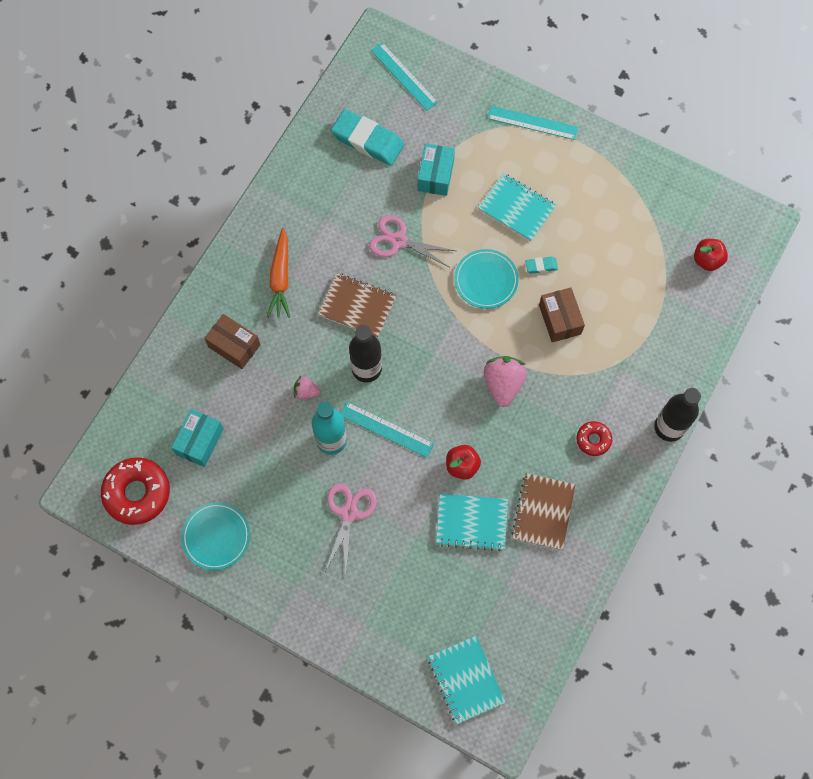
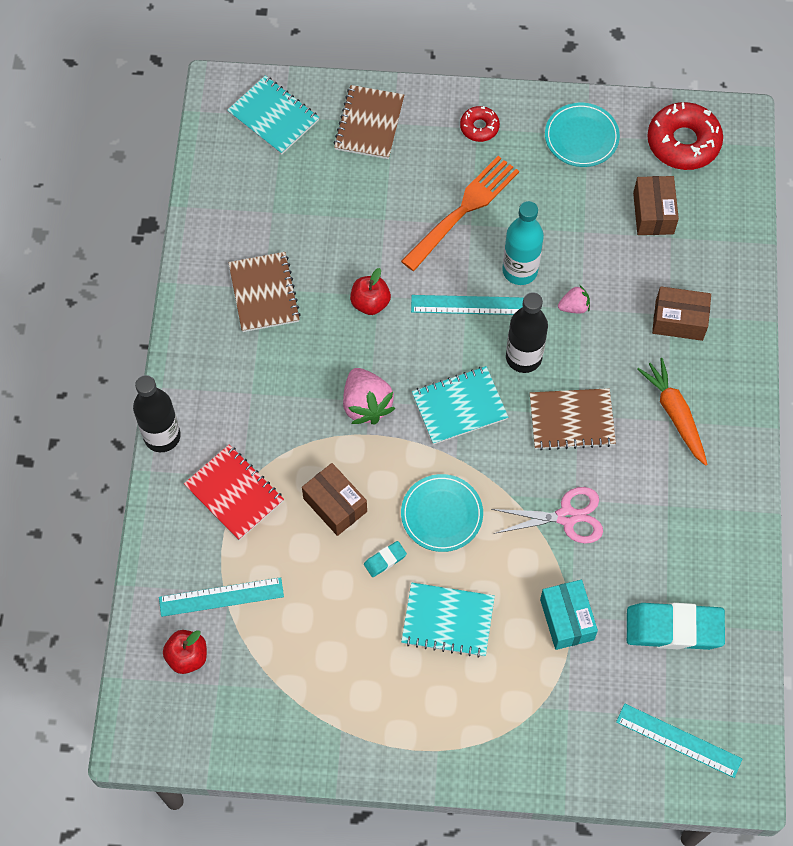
camera: 155 degrees right, 5 degrees down
(199, 441) = (653, 213): turquoise box -> brown box
(349, 513) = (463, 210): pink scissors -> orange fork
(386, 633) = (369, 124): none -> brown notebook
(471, 522) = (334, 253): turquoise notebook -> turquoise notebook (459, 406)
(532, 123) = (482, 748): turquoise ruler -> turquoise ruler (221, 597)
(593, 440) = (241, 388): red donut -> red donut (479, 127)
(630, 360) = (234, 493): none -> red notebook

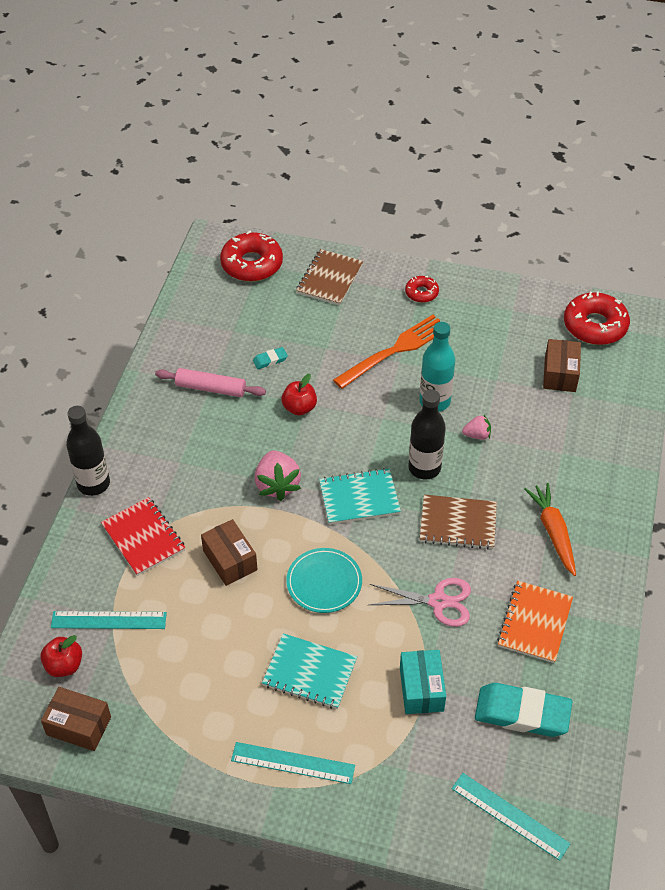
camera: 10 degrees right, 15 degrees down
(264, 293) = (210, 388): brown notebook -> pink rolling pin
(273, 116) = (252, 264): turquoise notebook -> red donut
(385, 560) = (264, 612): turquoise eraser -> turquoise eraser (270, 360)
(468, 305) = (384, 421): turquoise ruler -> turquoise ruler (293, 763)
(581, 137) = (507, 311): turquoise plate -> none
(671, 524) = (534, 623): none -> orange notebook
(679, 320) = (569, 458): brown box -> brown box (79, 726)

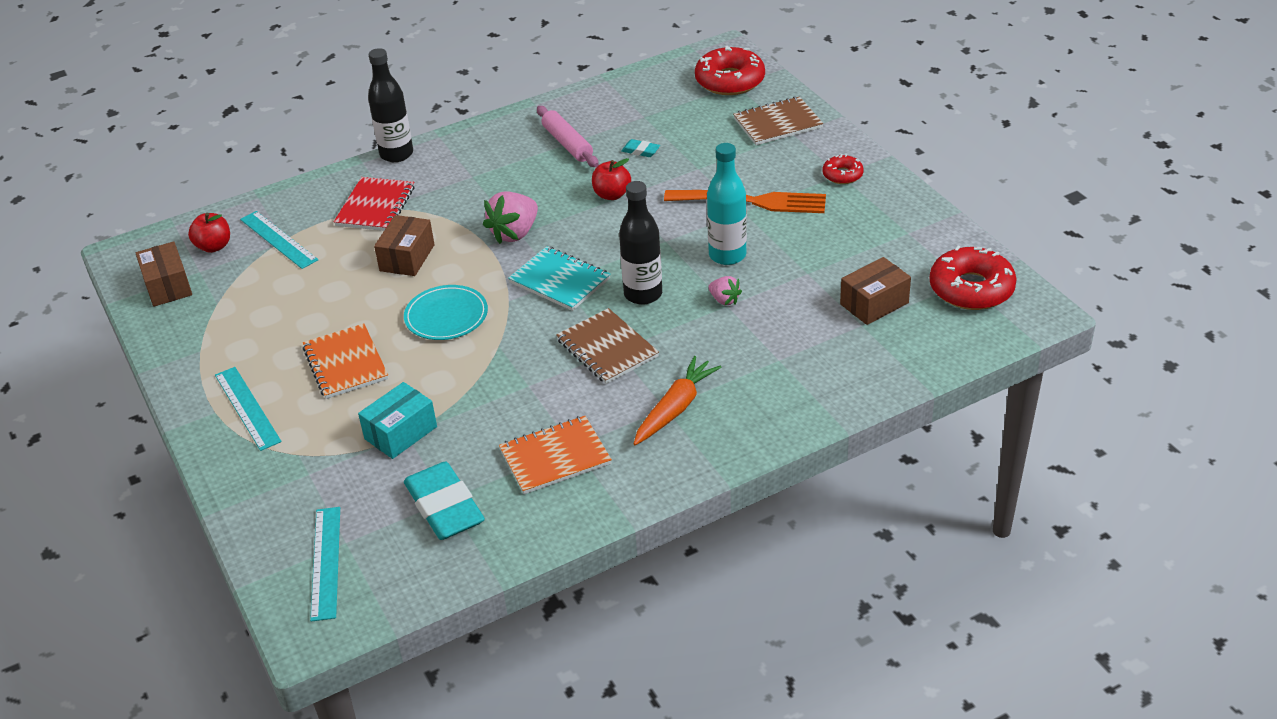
camera: 50 degrees right, 10 degrees down
(309, 673) = (345, 363): turquoise notebook -> orange notebook
(438, 601) = (506, 388): pink scissors -> none

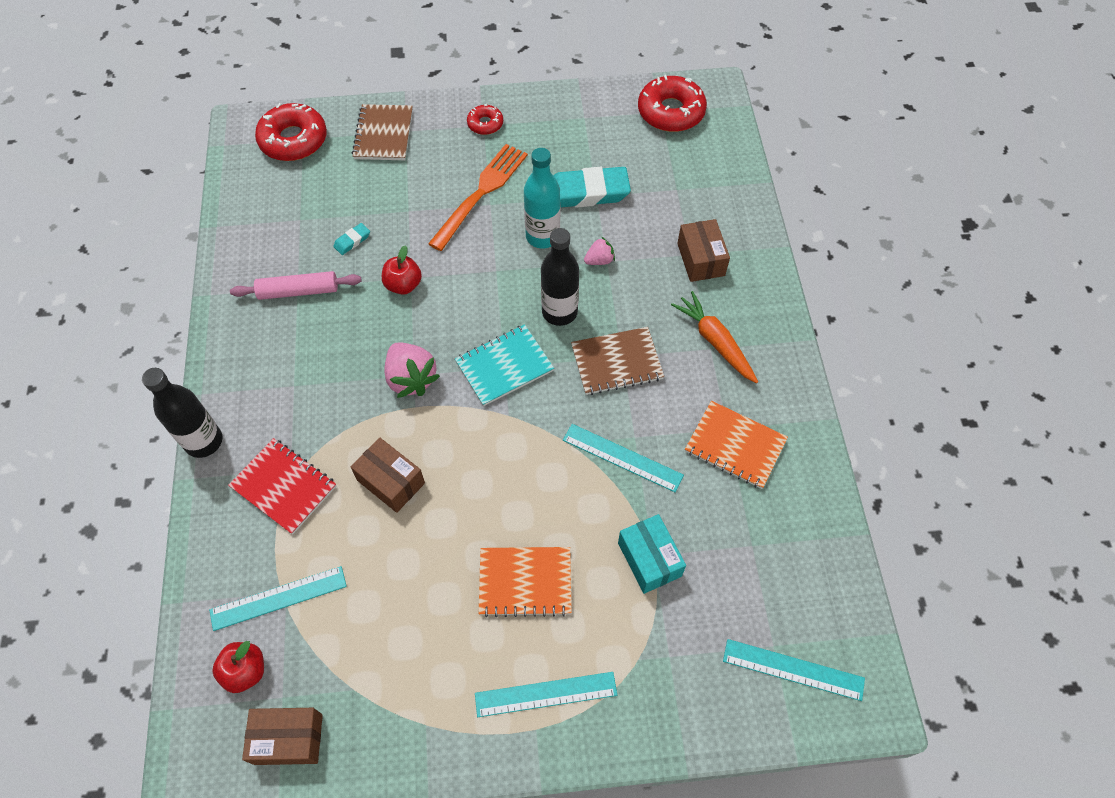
camera: 70 degrees left, 20 degrees up
(444, 507) = (761, 550): turquoise eraser -> turquoise eraser (587, 192)
(446, 316) = (502, 473): turquoise plate -> none
(501, 384) = (622, 457): none -> turquoise ruler
(555, 457) = (735, 446): orange notebook -> orange notebook turned 60 degrees counterclockwise
(874, 303) = (656, 172): brown box -> brown box (701, 259)

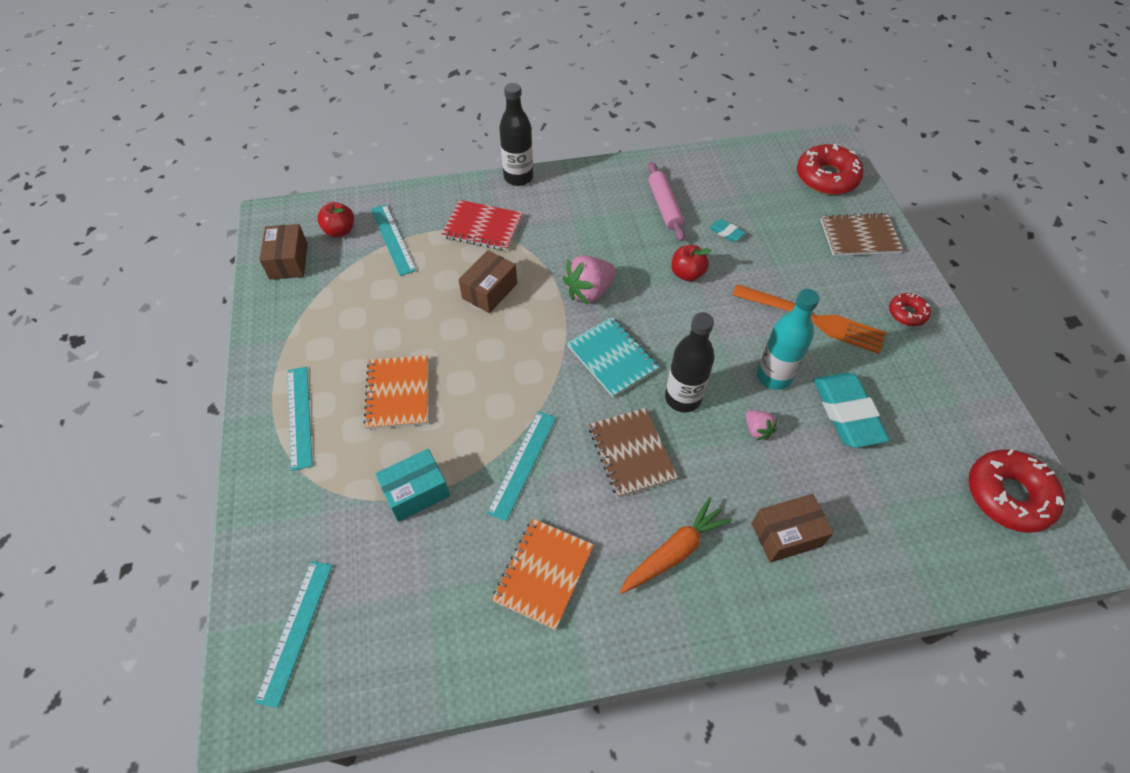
camera: 85 degrees right, 5 degrees down
(284, 486) = (483, 227): red notebook -> red notebook turned 75 degrees clockwise

